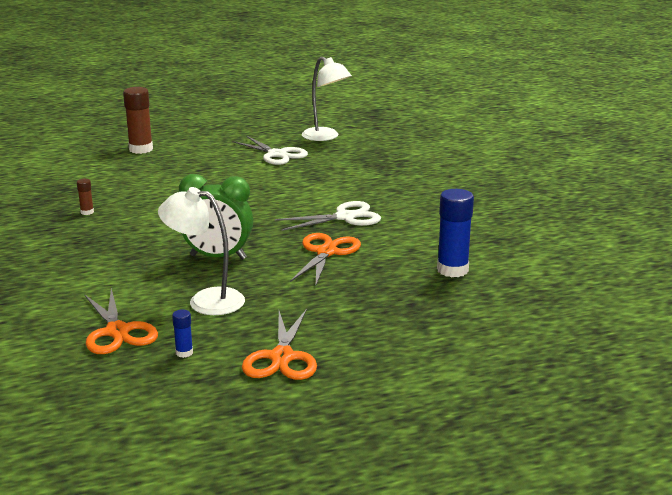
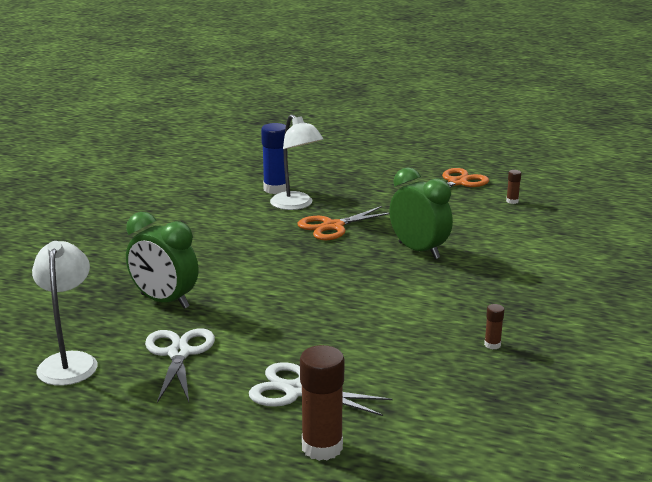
camera: 140 degrees left, 0 degrees up
(117, 332) = (545, 224): orange scissors -> none
(184, 353) = (512, 201): blue glue stick -> brown glue stick
(205, 300) = (466, 224): white lamp -> white lamp (296, 205)
(339, 169) = (164, 301): none -> green clock
(345, 217) = (266, 248): white scissors -> white scissors (297, 390)

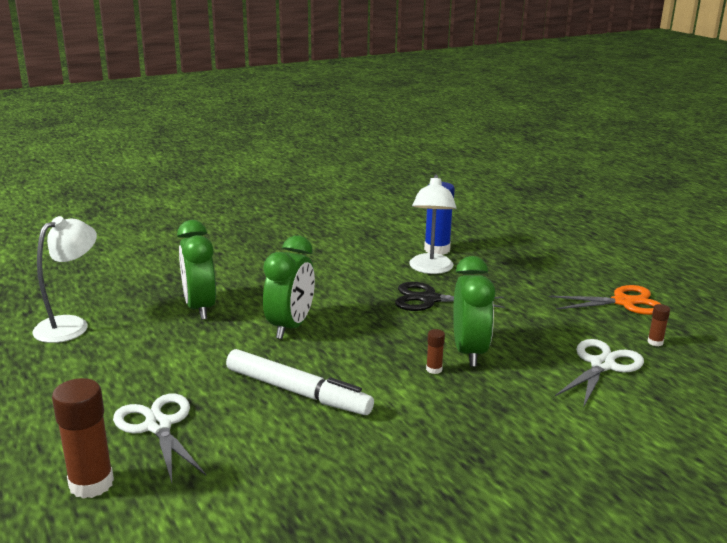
camera: 40 degrees right, 0 degrees up
(179, 353) = (139, 353): white scissors -> white scissors (602, 365)
(266, 284) = (290, 327): none -> green clock
(333, 226) = (429, 299): orange scissors -> black scissors
(354, 323) = (297, 392): none -> white marker
(492, 345) = (380, 475): brown glue stick -> brown glue stick (434, 369)

